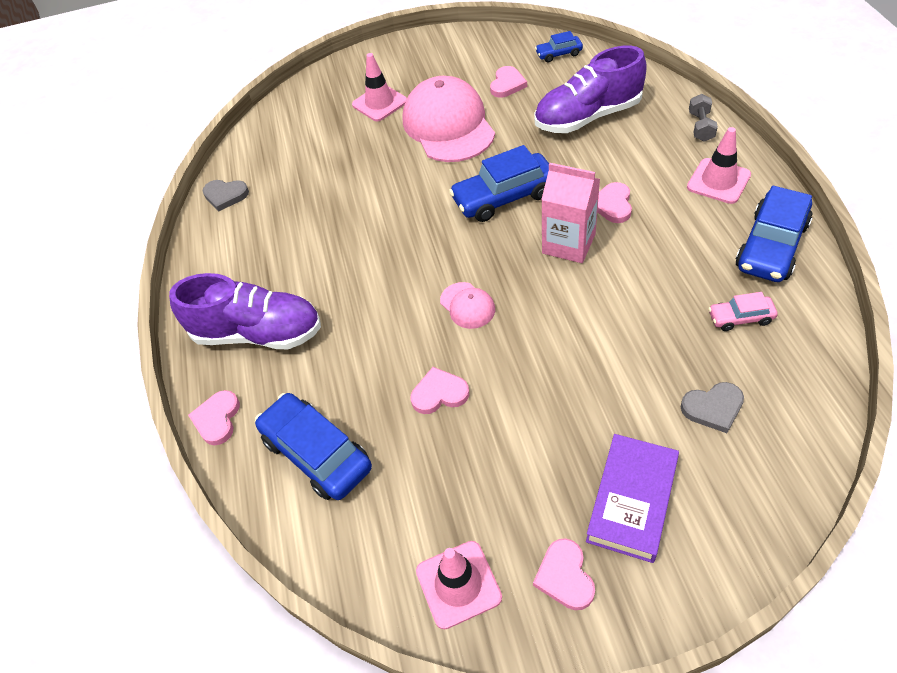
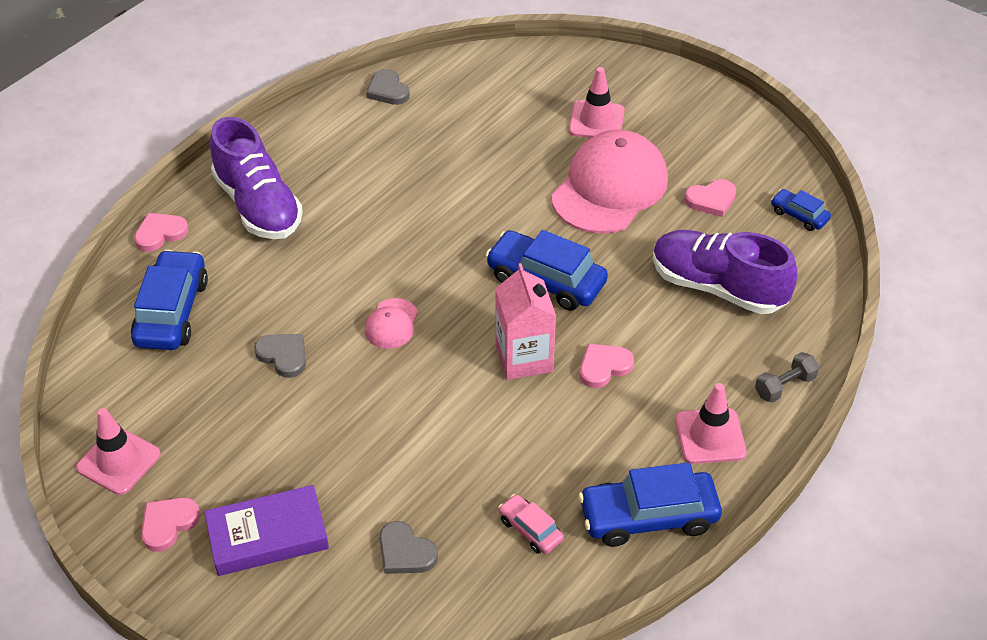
camera: 45 degrees right, 5 degrees down
(439, 393) = (283, 356): pink heart -> grey heart

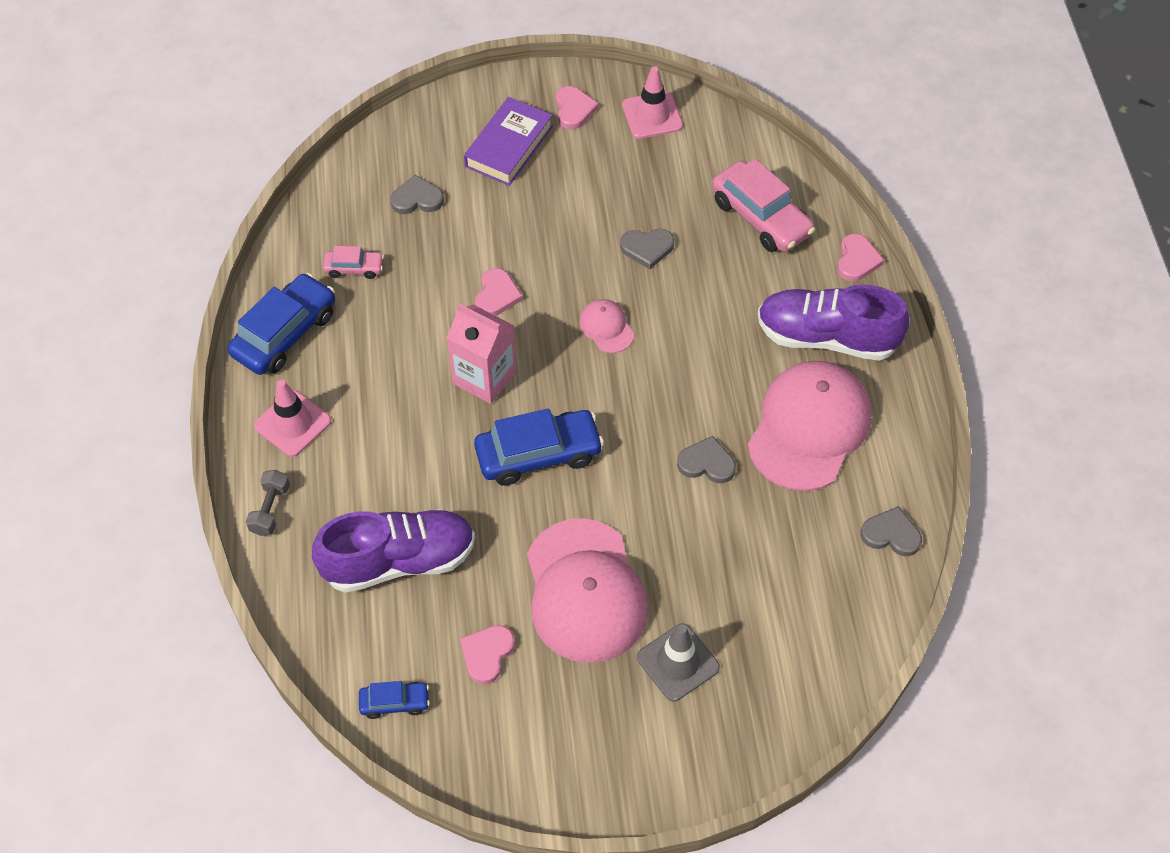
camera: 135 degrees right, 10 degrees up
(172, 312) = (761, 217): blue car -> pink car
(350, 168) = (809, 428): none -> pink cap
(441, 196) = (706, 463): none -> grey heart
(596, 121) = (678, 662): pink traffic cone -> grey traffic cone
(604, 367) = (420, 417): pink heart -> pink heart (497, 295)

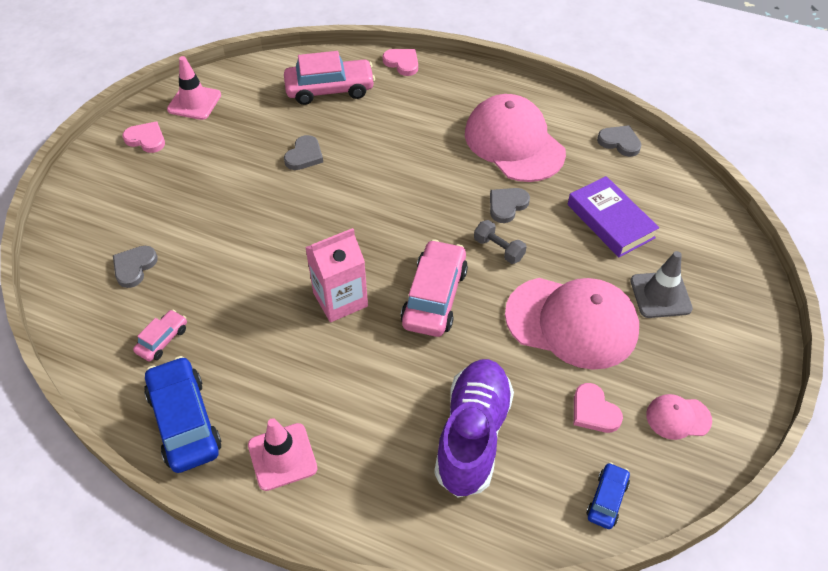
camera: 60 degrees left, 5 degrees down
(270, 509) = (358, 515): grey dumbbell -> grey dumbbell (498, 249)
(497, 295) = (271, 258): pink heart -> none
(509, 146) = (141, 189): purple book -> purple book (610, 221)
(538, 454) = (434, 297): blue car -> pink car
(606, 327) = (353, 207): pink cap -> pink cap (678, 417)
(826, 337) = (450, 103): purple shoe -> none
(891, 534) = (619, 142): grey heart -> grey heart turned 75 degrees clockwise

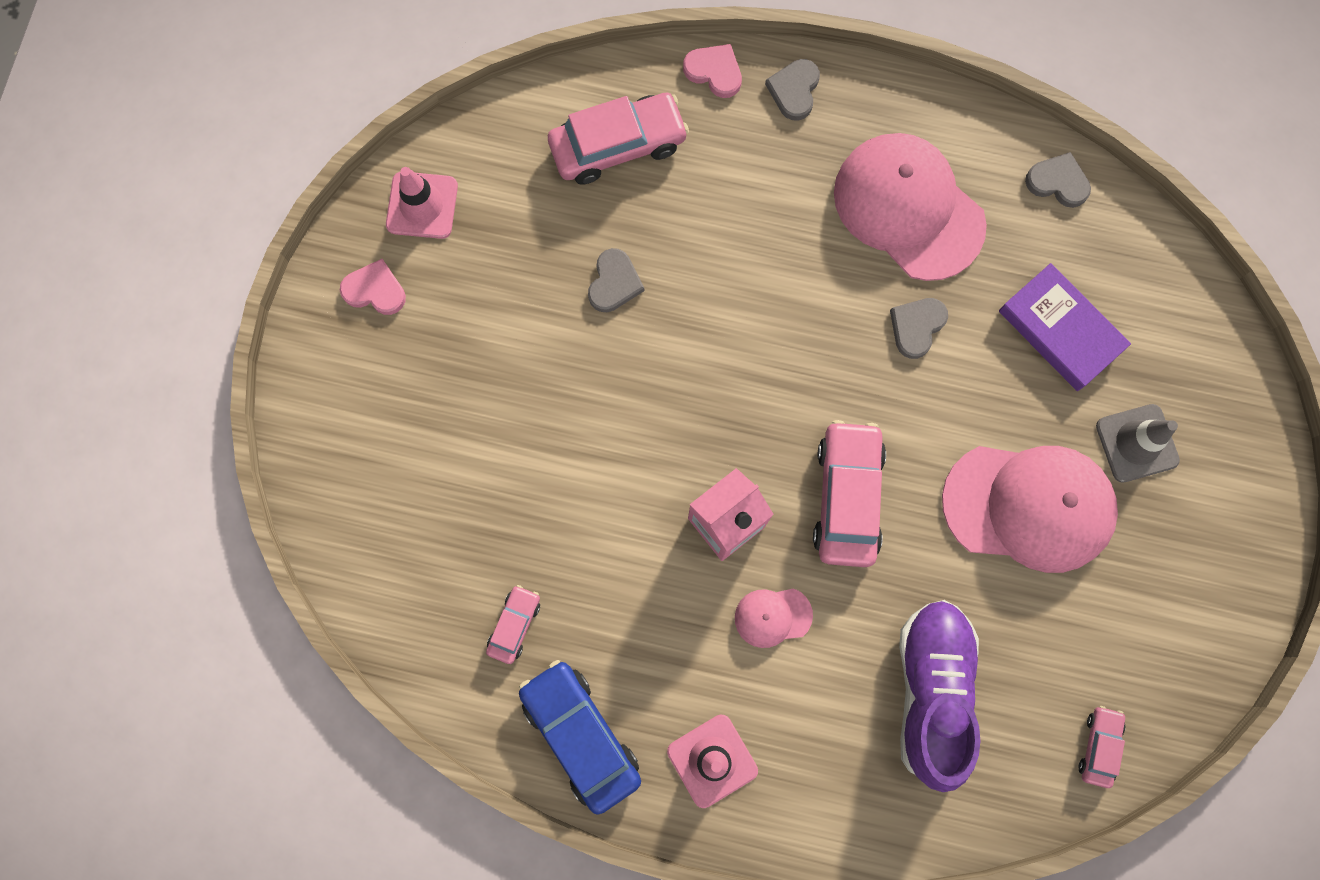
camera: 10 degrees left, 25 degrees up
(134, 267) = (438, 519): grey heart -> grey heart (794, 90)
(498, 249) = (917, 404): grey dumbbell -> none
(594, 411) = (1071, 632): pink heart -> none
(606, 499) = (1099, 746): blue car -> pink car
(678, 417) = (1172, 623): pink cap -> pink cap (772, 616)

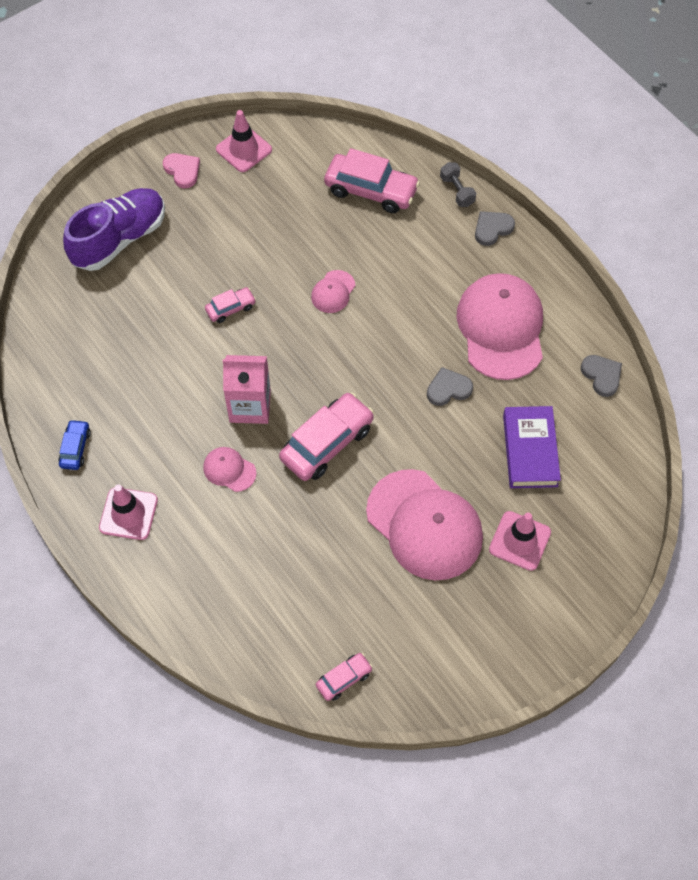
camera: 40 degrees right, 15 degrees down
(514, 625) = (95, 371): pink car -> pink car (230, 308)
(580, 735) = (75, 448): blue car -> blue car, size x0.52
(614, 283) = (305, 252): grey heart -> none
(690, 308) = (333, 292): none -> pink cap
(714, 72) = (457, 191): pink heart -> grey dumbbell
(932, 691) = (278, 574): purple shoe -> purple shoe (120, 239)
(1136, 443) = (519, 541): grey traffic cone -> pink traffic cone

